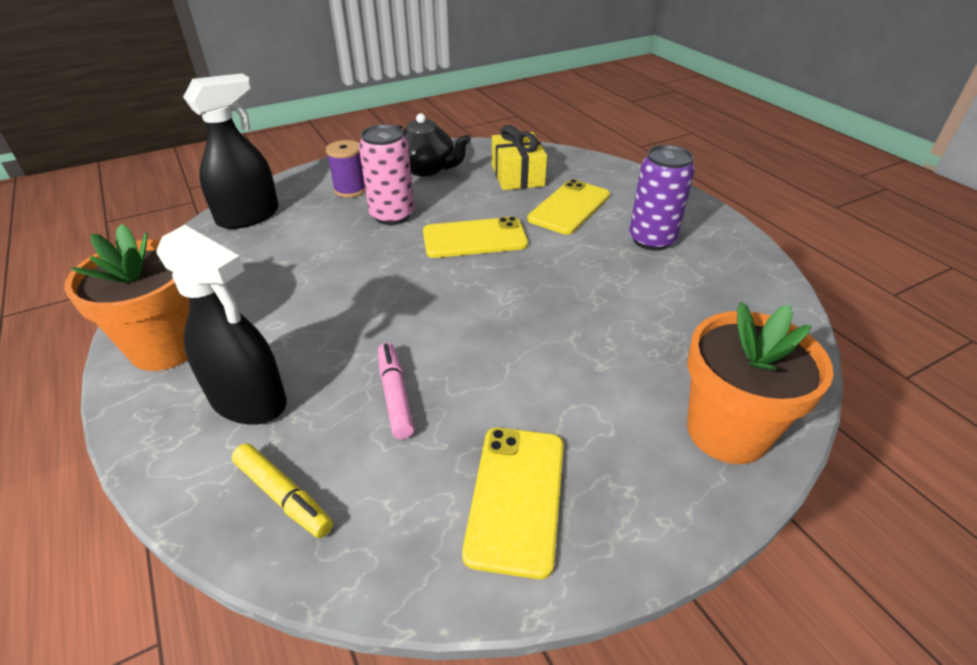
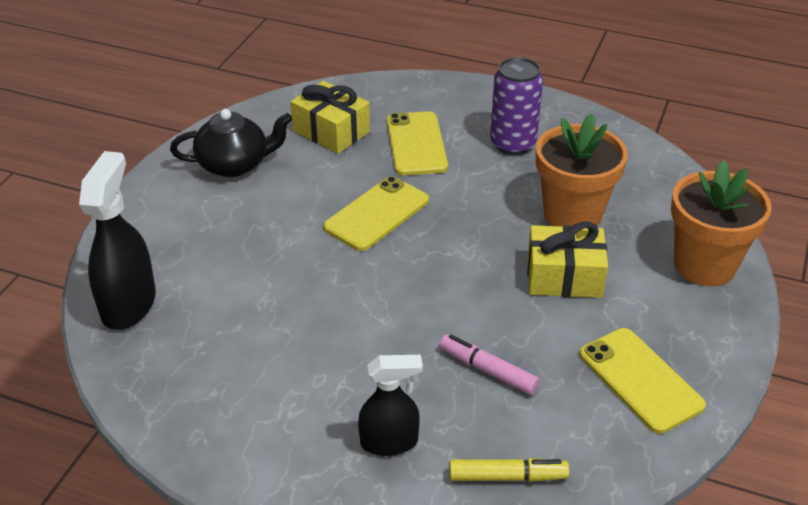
camera: 40 degrees left, 0 degrees up
(166, 347) = (255, 452): orange flower pot -> orange flower pot (572, 214)
(249, 400) = (389, 442): black spray bottle -> black spray bottle, size x0.65
(350, 189) = (191, 224): purple spool -> none
(392, 215) = (273, 229): pink can -> none
(563, 360) = (564, 277): none -> yellow gift

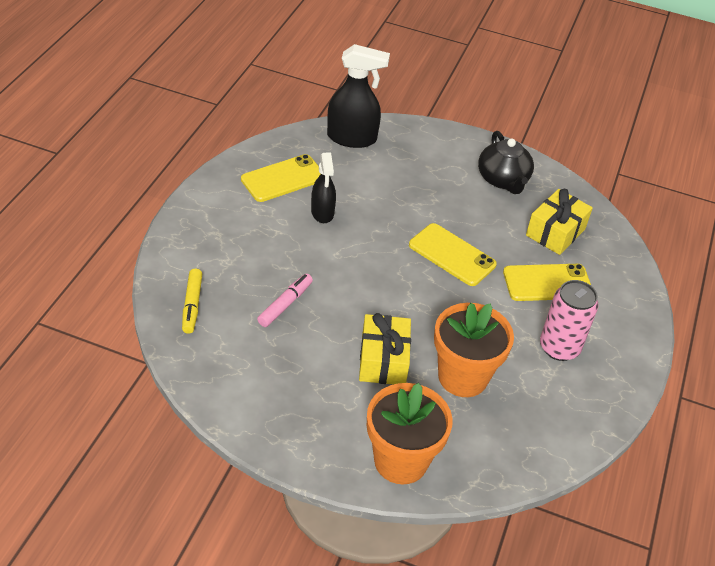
camera: 85 degrees right, 5 degrees up
(389, 442) = (227, 252): black spray bottle -> black spray bottle (322, 212)
(513, 144) = (559, 347): purple can -> pink can
(640, 380) = (270, 390): yellow phone -> yellow phone (283, 178)

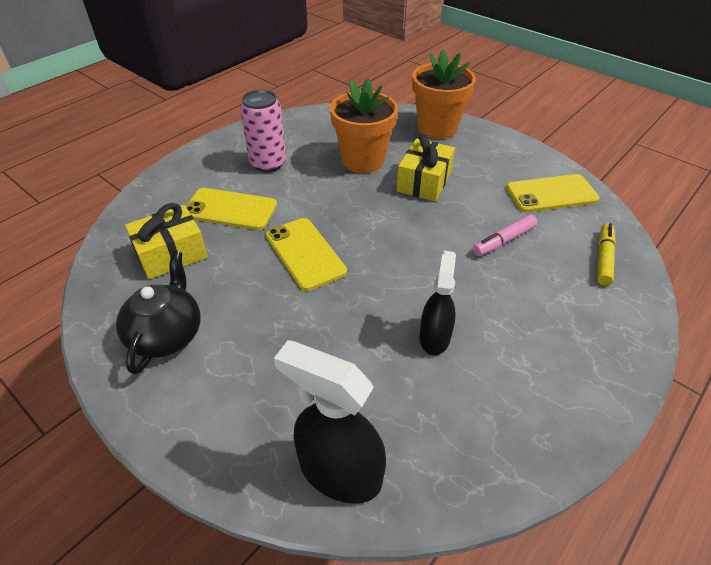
camera: 155 degrees left, 0 degrees up
(283, 178) = (477, 408): yellow phone -> yellow phone (551, 194)

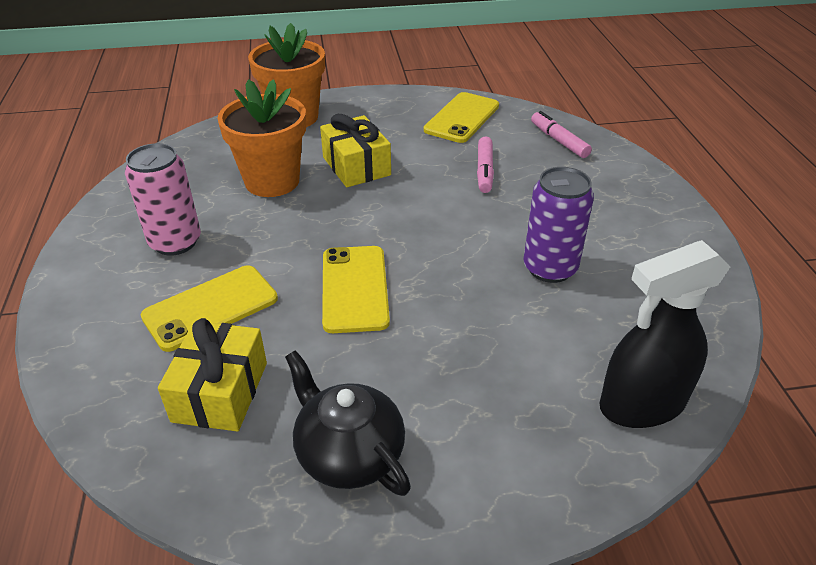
camera: 50 degrees left, 5 degrees down
(305, 253) = (354, 288): yellow phone -> yellow phone turned 75 degrees clockwise
(434, 337) = (550, 268): black spray bottle -> purple can
(603, 258) = (559, 141): yellow marker -> pink marker

